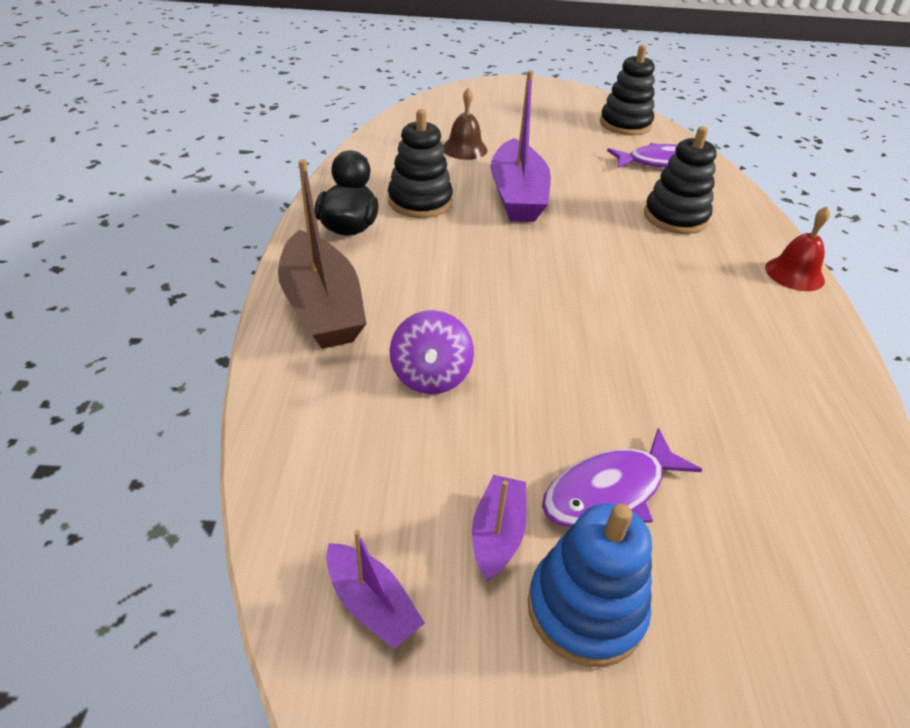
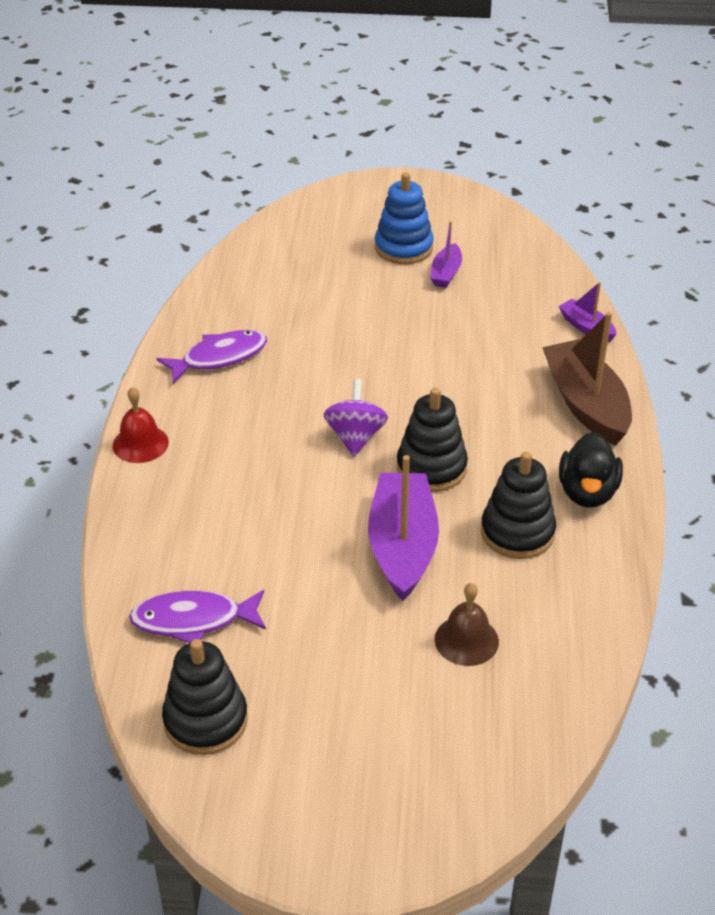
camera: 175 degrees left, 0 degrees up
(371, 604) = (510, 250): purple boat -> purple boat (586, 327)
(431, 376) = (489, 351): purple spinning top -> purple spinning top (355, 437)
(610, 492) = (377, 290): purple fish -> purple fish (219, 357)
(675, 217) = (224, 516): black stacking toy -> black stacking toy (431, 468)

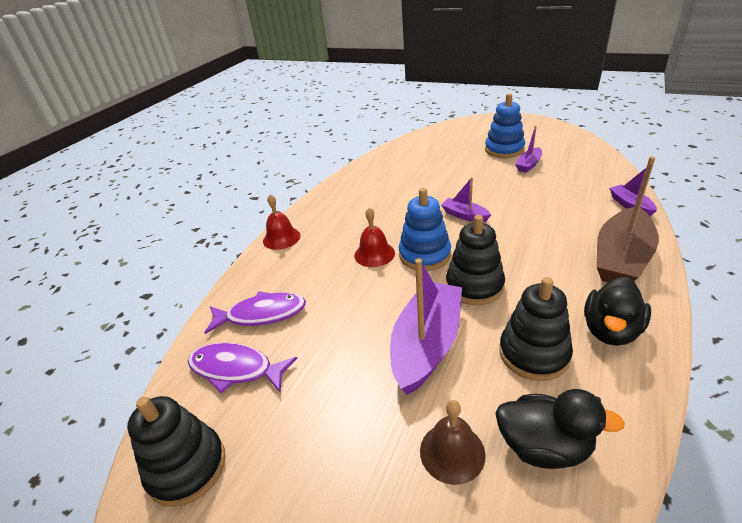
camera: 25 degrees right, 5 degrees down
(219, 357) = (359, 196): purple fish -> purple fish (262, 314)
(288, 446) = (374, 254): none -> red bell
(355, 437) = (424, 255): purple spinning top -> blue stacking toy
(385, 370) = (464, 215): none -> purple boat
(547, 615) = (544, 446): none -> black duck
(586, 404) = (621, 258): brown boat -> brown boat turned 150 degrees counterclockwise

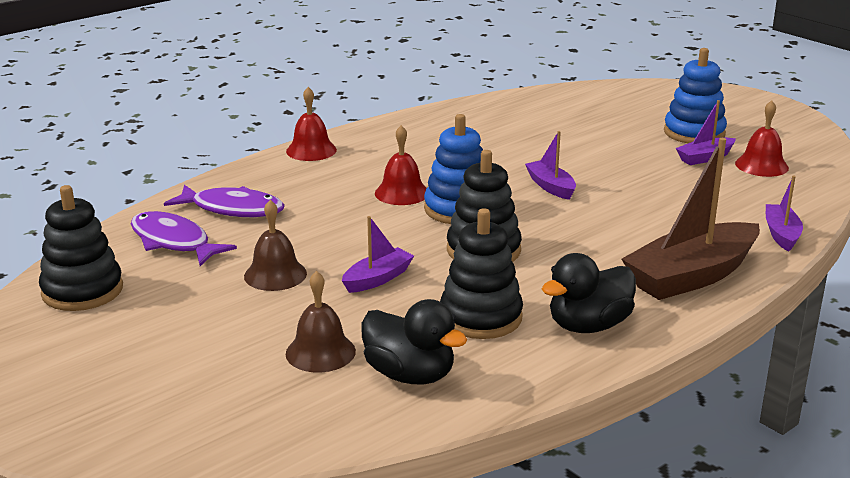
camera: 20 degrees right, 10 degrees down
(345, 373) = (275, 274): none -> brown bell
(427, 344) = (377, 279): purple boat -> purple boat, size x0.51
(563, 160) = (761, 165): none -> red bell

